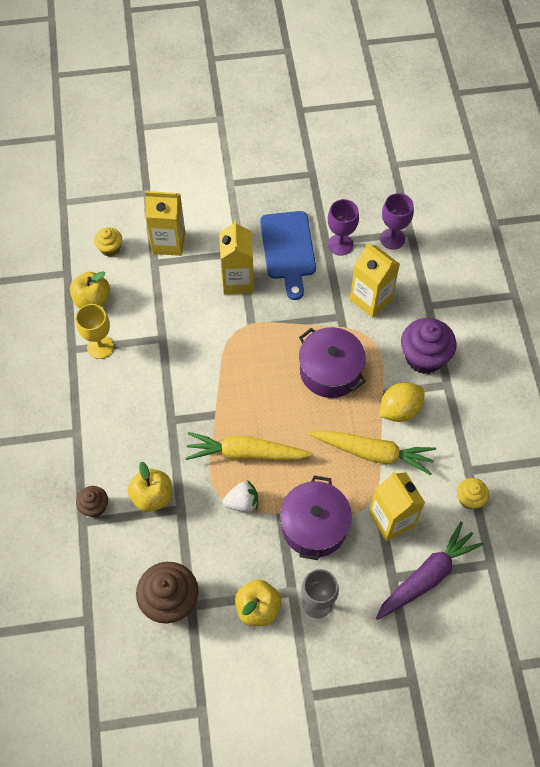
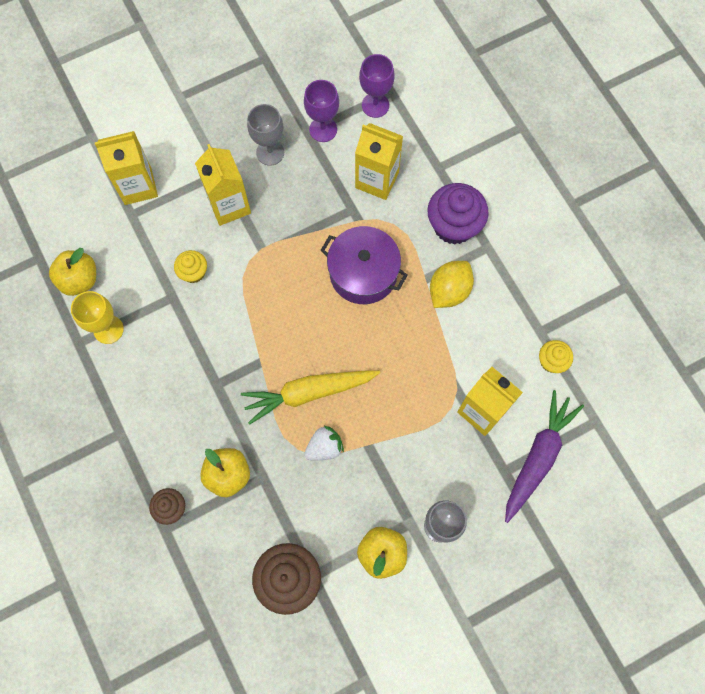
camera: 20 degrees left, 10 degrees up
(110, 248) = (76, 214): yellow cupcake -> yellow cupcake (193, 272)
(288, 249) = (270, 152): blue cutting board -> grey goblet
(314, 526) = (407, 446): purple pot -> none
(373, 453) = (439, 347): yellow carrot -> none

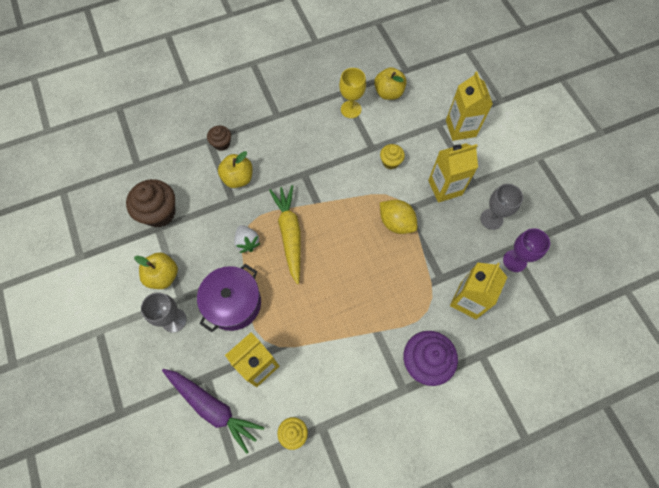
camera: 95 degrees right, 5 degrees down
(363, 273) = (384, 282): purple pot -> purple pot (233, 303)
(375, 105) = (541, 306): purple goblet -> none
(449, 291) = (364, 350): yellow lemon -> yellow lemon (396, 223)

